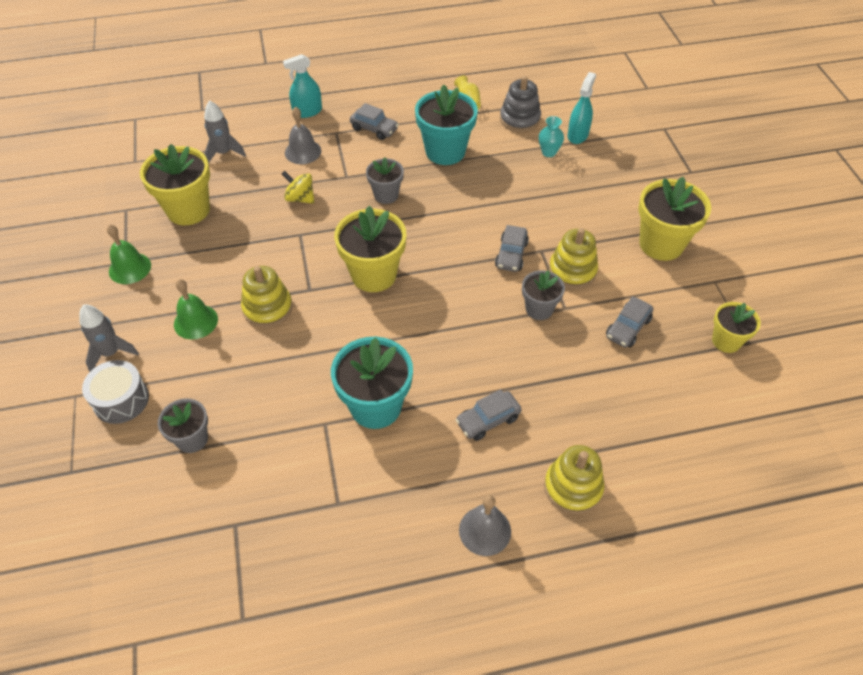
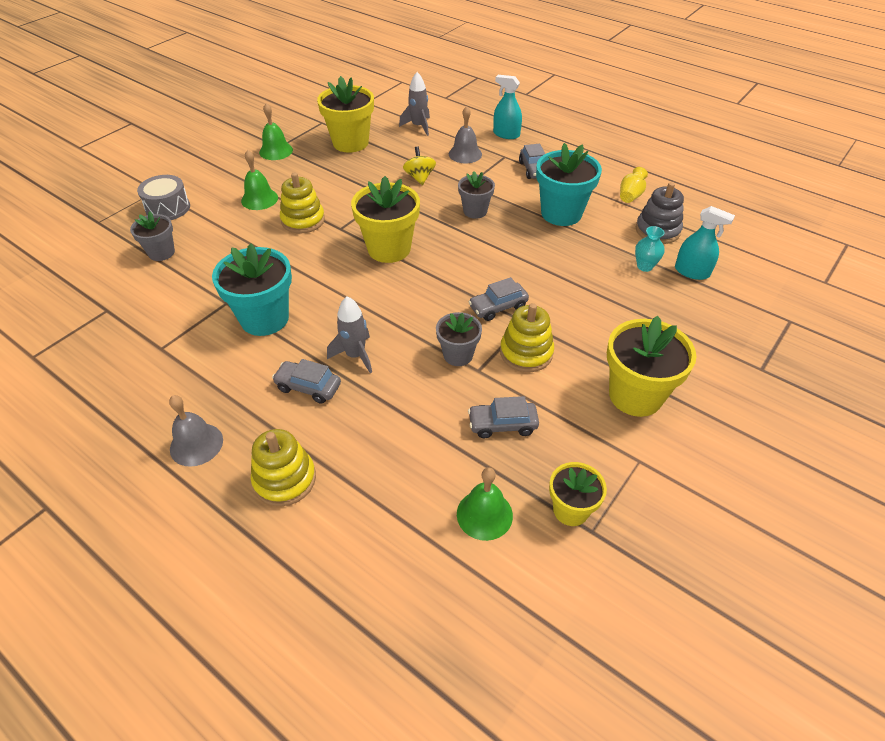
camera: 50 degrees right, 5 degrees down
(111, 353) = (201, 183): grey rocket -> grey rocket (355, 355)
(577, 135) = (692, 272): turquoise spray bottle -> turquoise spray bottle turned 45 degrees clockwise
(696, 388) = (484, 514): none -> green bell

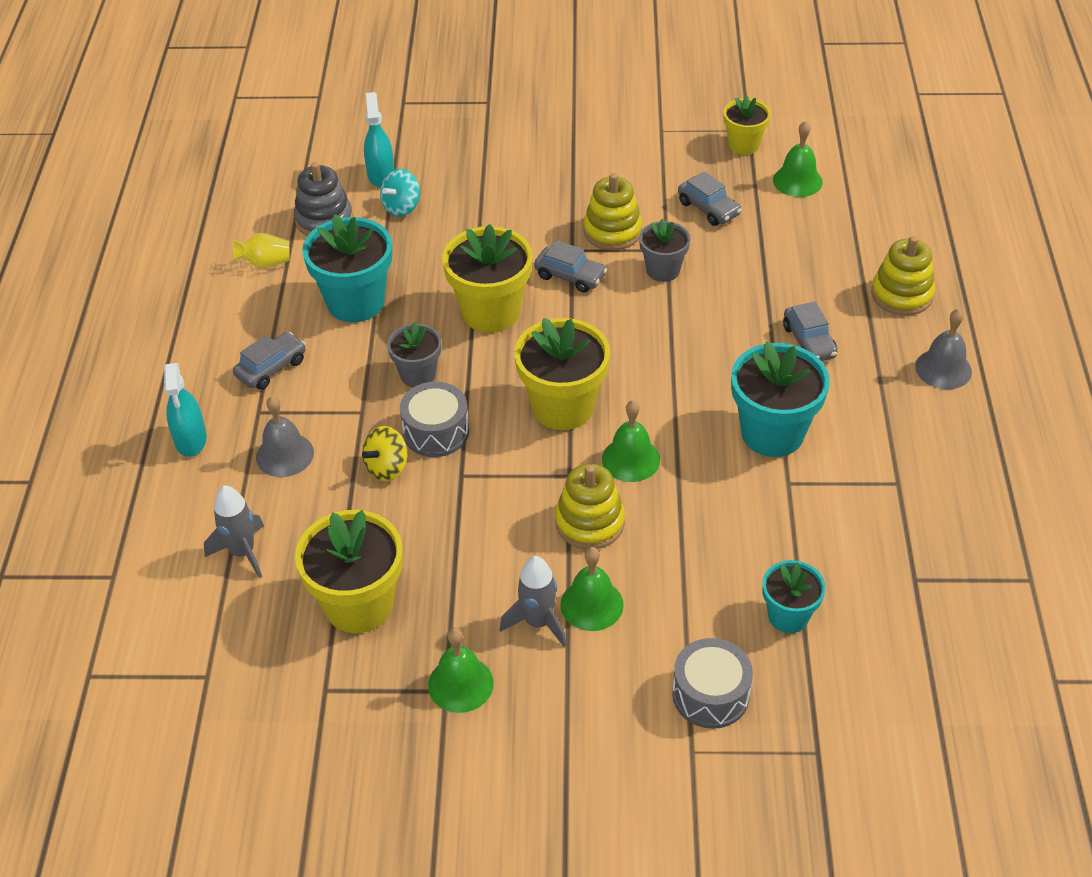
camera: 125 degrees left, 0 degrees up
(161, 253) = (788, 616): grey flower pot -> turquoise flower pot
(322, 254) = (631, 459): none -> green bell
(355, 355) = (740, 335): grey rocket -> grey rocket (538, 622)
(425, 200) = (436, 432): none -> grey drum
(635, 395) = (594, 154): yellow flower pot -> yellow flower pot (491, 312)
(644, 266) = (402, 207): turquoise vase -> turquoise spinning top

